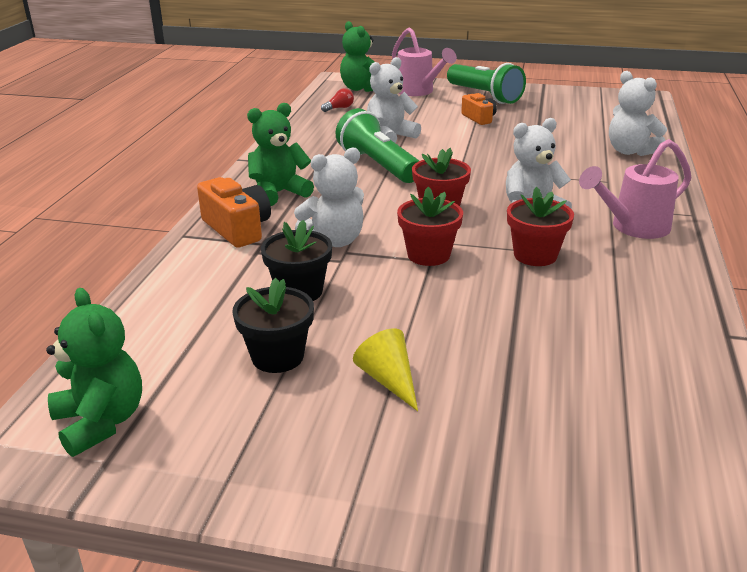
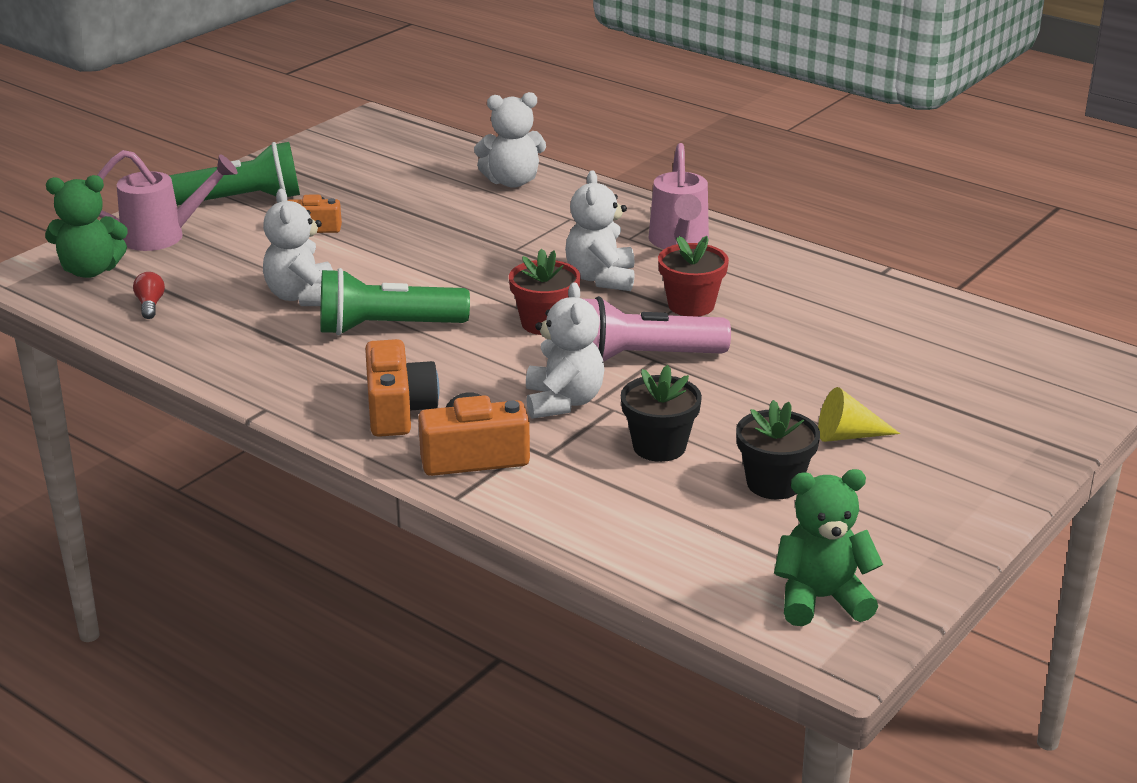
camera: 65 degrees left, 0 degrees up
(279, 193) = (398, 410): green teddy bear -> orange camera
(428, 255) = (643, 358): red flower pot -> pink flashlight

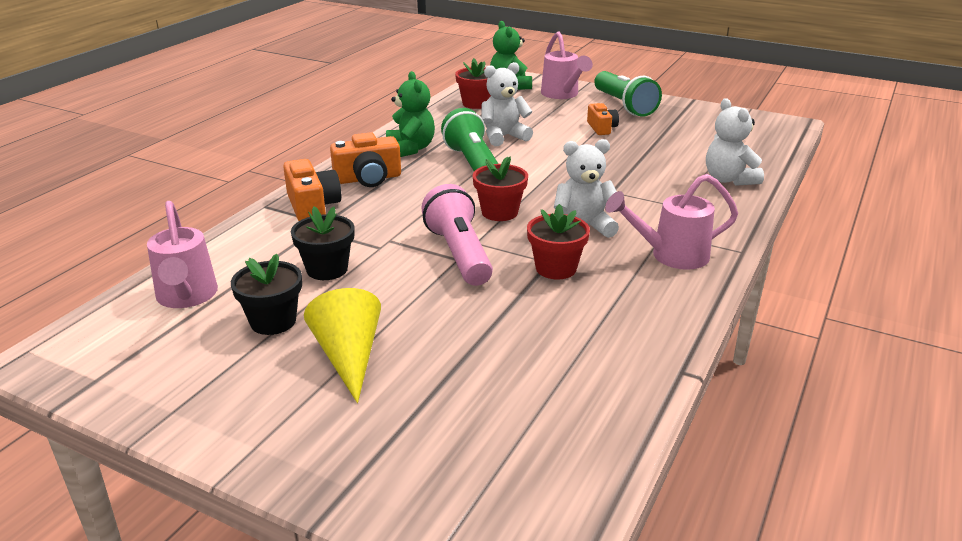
camera: 80 degrees right, 0 degrees up
(150, 305) = (476, 104): red light bulb -> red flower pot
(563, 402) = (386, 229): white teddy bear -> none
(708, 550) = (187, 297): none -> pink watering can
(821, 599) = (110, 349): green teddy bear -> green teddy bear (410, 149)
(848, 435) = (349, 356): yellow cone -> yellow cone, size x1.51

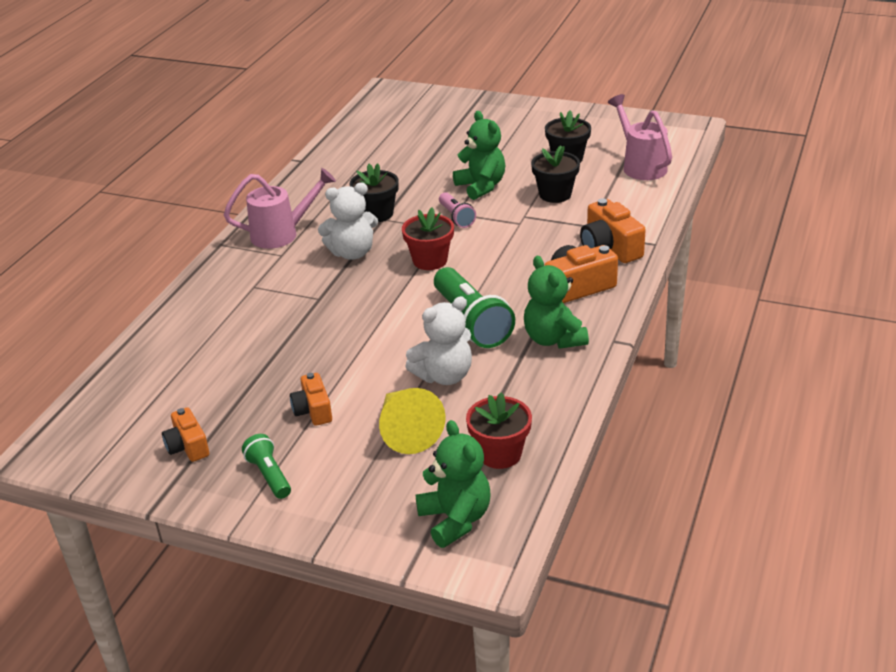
camera: 175 degrees right, 5 degrees up
(349, 356) = (505, 146): yellow cone -> yellow cone (406, 431)
(414, 291) = (481, 186): none -> green teddy bear
(459, 254) = (456, 217): pink flashlight -> pink flashlight, size x0.54
(556, 268) = (377, 214): red flower pot -> black flower pot
(562, 95) = (365, 499): pink watering can -> none
(624, 106) = (269, 475): green flashlight -> green flashlight, size x0.54
(685, 119) = (187, 446): none -> orange camera
(729, 179) = (187, 329): white teddy bear -> none

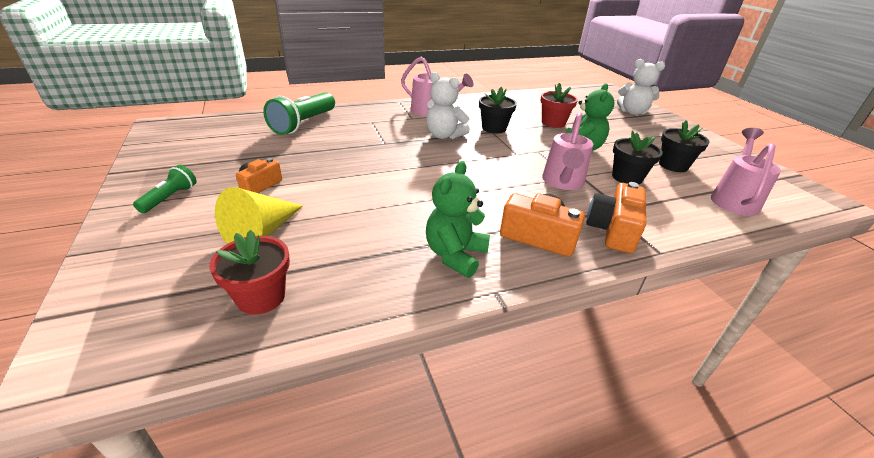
camera: 45 degrees right, 0 degrees up
(187, 446) = (189, 160): orange camera -> none
(430, 260) = (475, 162): red flower pot -> red flower pot (553, 123)
(444, 376) = (348, 221): white teddy bear -> white teddy bear (632, 112)
(455, 519) = (142, 313): green teddy bear -> none
(456, 217) = (534, 153): pink flashlight -> none
(471, 322) = (428, 206): green flashlight -> green flashlight (303, 124)
(522, 232) = (562, 183): none -> pink watering can

